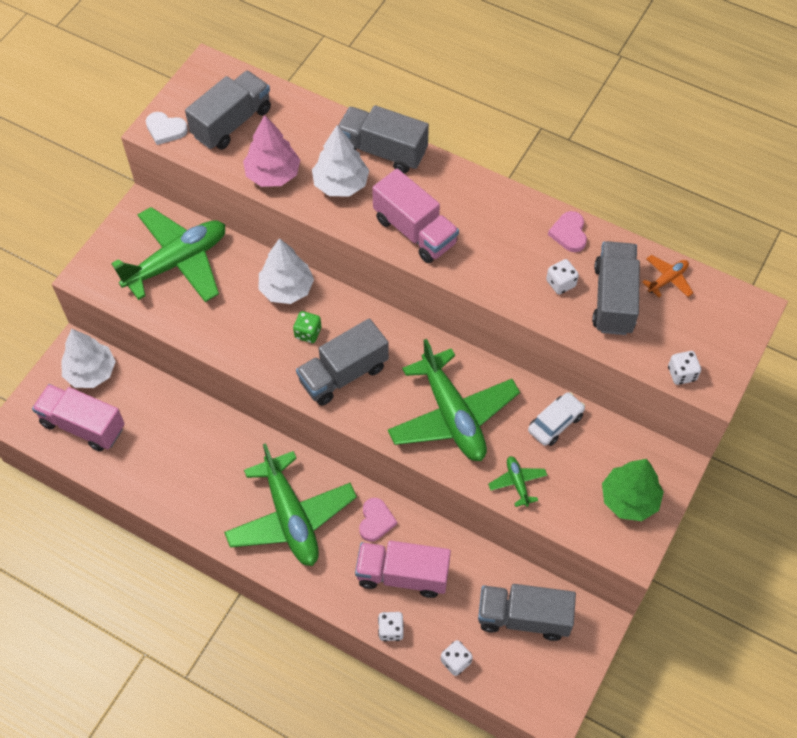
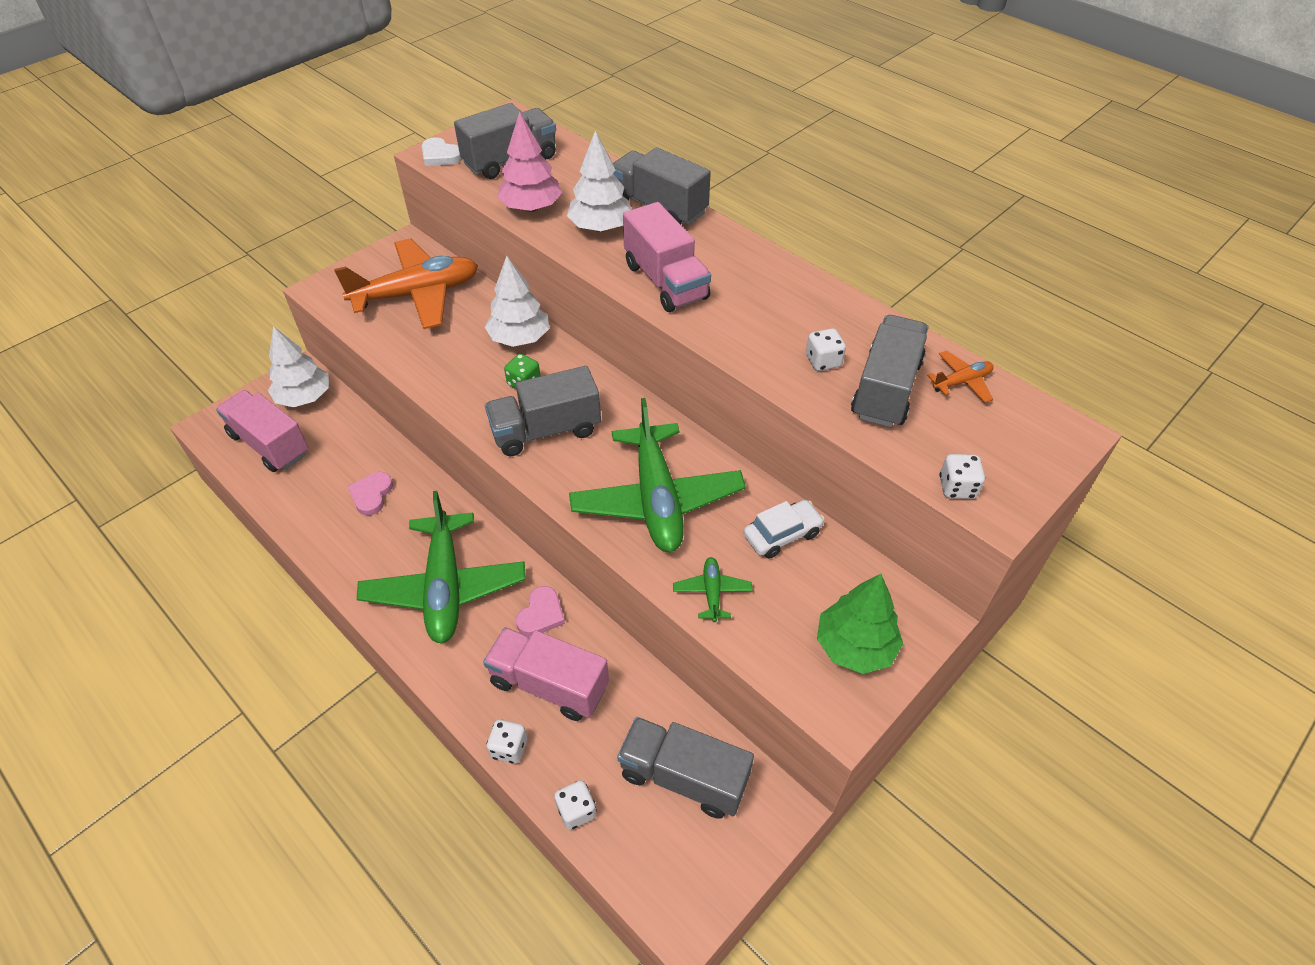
camera: 15 degrees right, 10 degrees down
(177, 262) = (417, 294): green plane -> orange plane
(569, 233) = (848, 315): pink heart -> pink heart (371, 495)

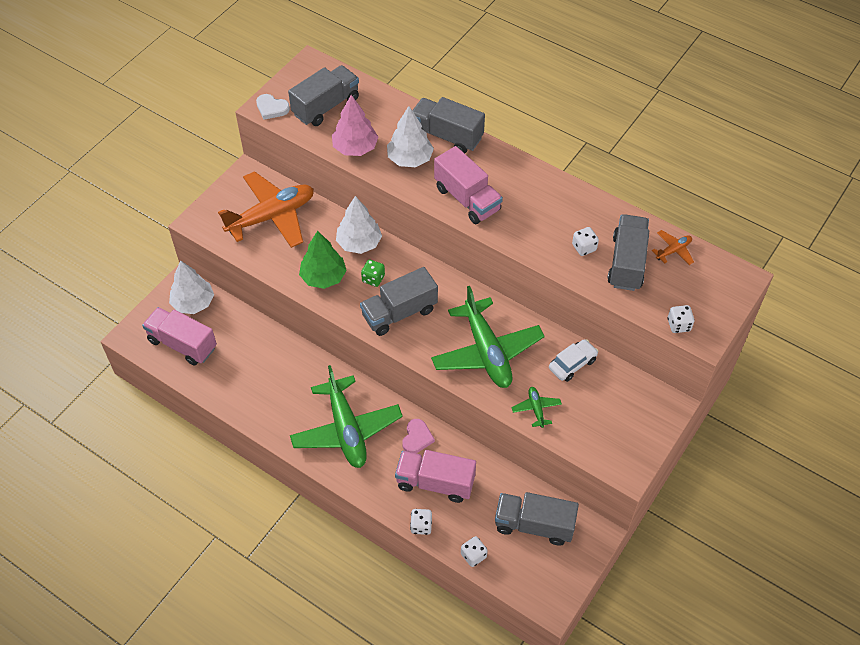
camera: 10 degrees left, 5 degrees up
(371, 495) = (272, 371): pink heart -> none
(855, 646) = (629, 429): green tree -> green tree (323, 277)

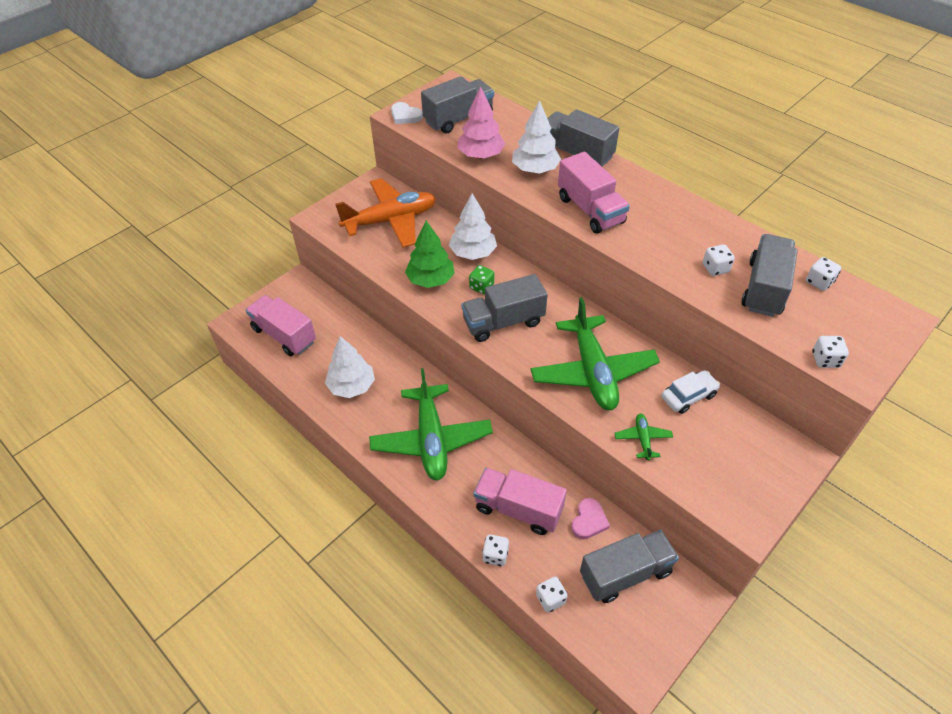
camera: 10 degrees right, 5 degrees down
(193, 303) = (304, 299): white tree -> white tree (352, 386)
(417, 438) = (505, 458): pink heart -> pink heart (589, 521)
(534, 525) = (625, 573): grey truck -> grey truck turned 135 degrees clockwise
(673, 250) = (819, 282): orange plane -> white dice

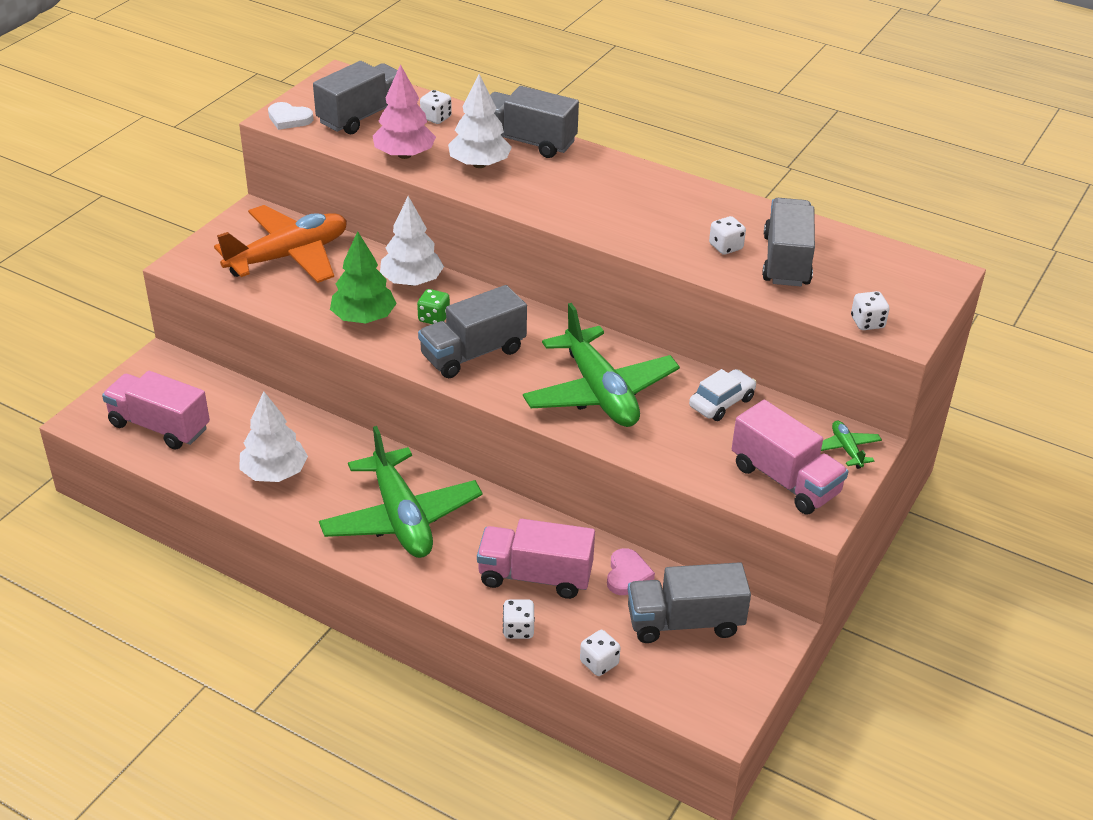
camera: 15 degrees left, 10 degrees down
(590, 210) = (561, 202): pink truck -> pink truck (785, 480)
(625, 573) = (684, 622): grey truck -> grey truck turned 150 degrees counterclockwise
(642, 439) = (677, 453): green plane -> green plane (846, 449)
(819, 282) = (847, 247): white dice -> white dice (436, 118)

